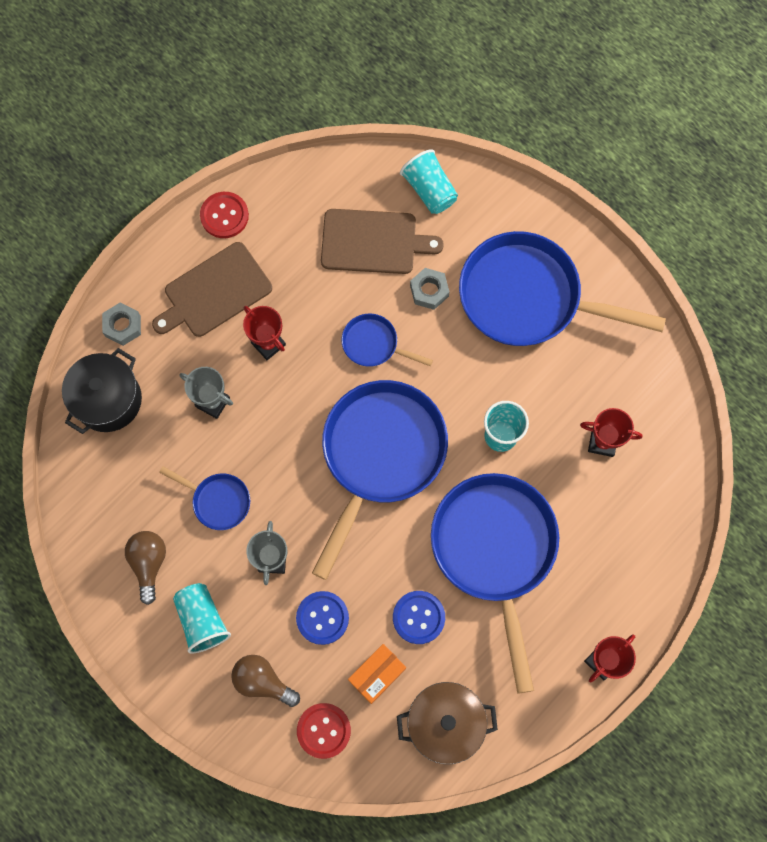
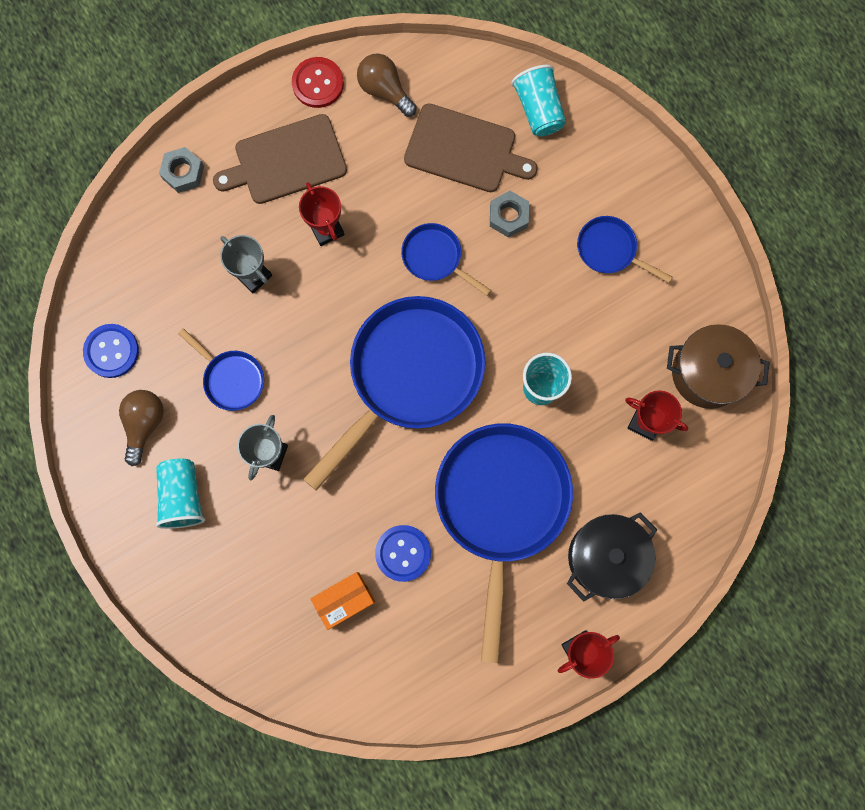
camera: 15 degrees right, 5 degrees up
(108, 400) = (148, 245): black pot -> black pot (605, 557)
(263, 681) = (227, 575): brown light bulb -> brown light bulb (385, 90)
(322, 618) = (305, 527): blue button -> blue button (111, 351)
(323, 730) = (274, 642): red button -> none
(445, 723) = (400, 668): brown pot -> brown pot (707, 373)
(527, 298) = (610, 250): blue pan -> blue pan, size x0.46

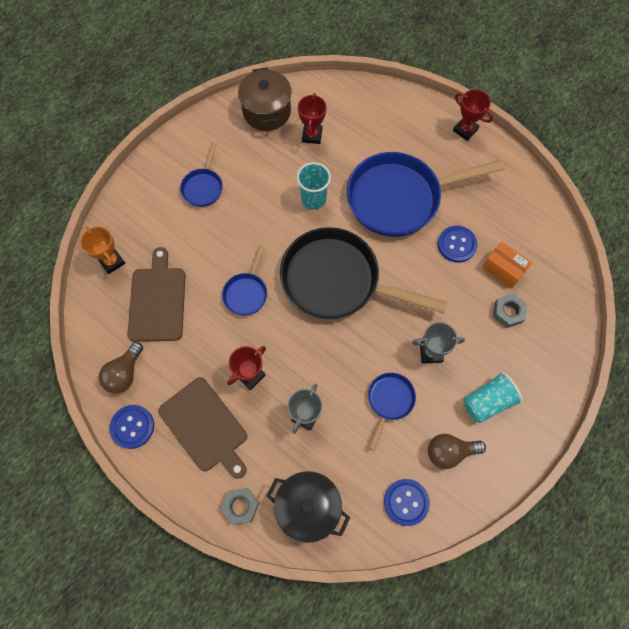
camera: 110 degrees left, 10 degrees down
(318, 83) = (132, 427): red button -> blue button
(410, 374) = (337, 281): blue pan -> black pan
(508, 216) = (199, 256): grey nut -> grey nut (508, 312)
(538, 110) = (111, 261): turquoise cup -> orange trophy
(605, 557) = (404, 133): black pot -> black pot (308, 507)

